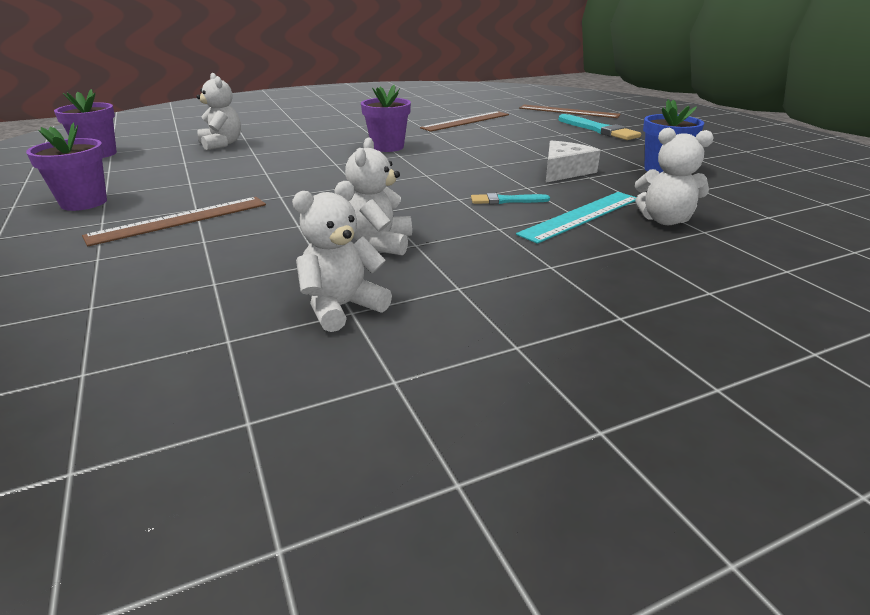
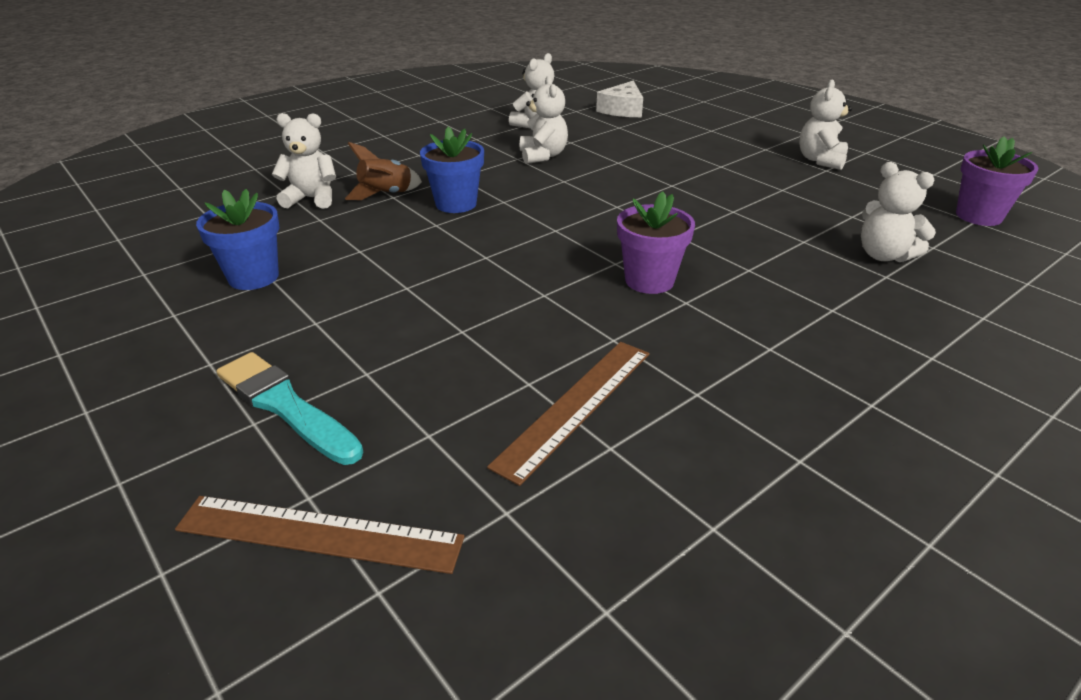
camera: 165 degrees right, 5 degrees up
(84, 202) = (820, 160): purple flower pot -> white teddy bear
(180, 220) = (713, 156): brown ruler -> none
(506, 200) = (456, 204): turquoise brush -> blue flower pot
(564, 171) = (389, 257): white cheese -> white cheese (622, 110)
(581, 216) = (386, 195): turquoise ruler -> brown rocket

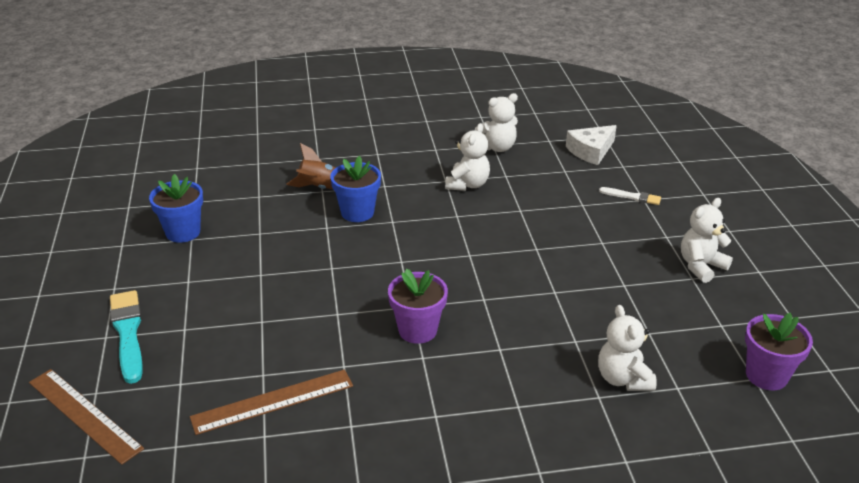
camera: 30 degrees right, 0 degrees up
(311, 199) = (269, 175): white teddy bear -> none
(700, 130) = (632, 197): none -> white brush

